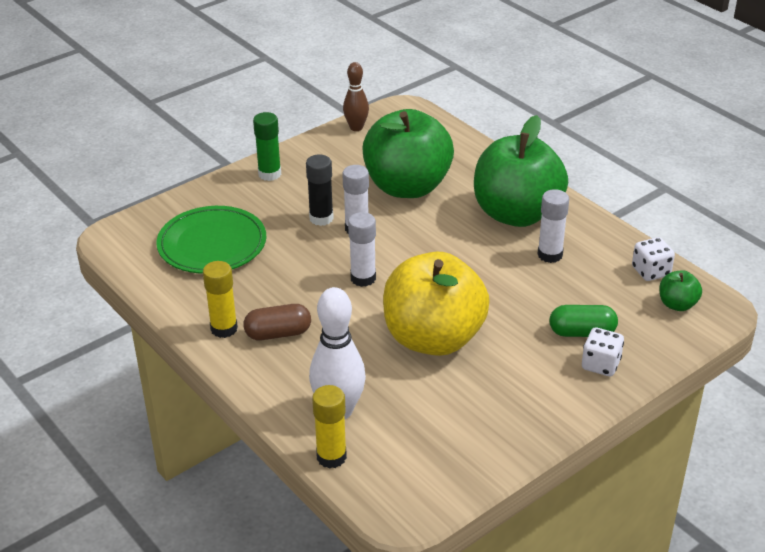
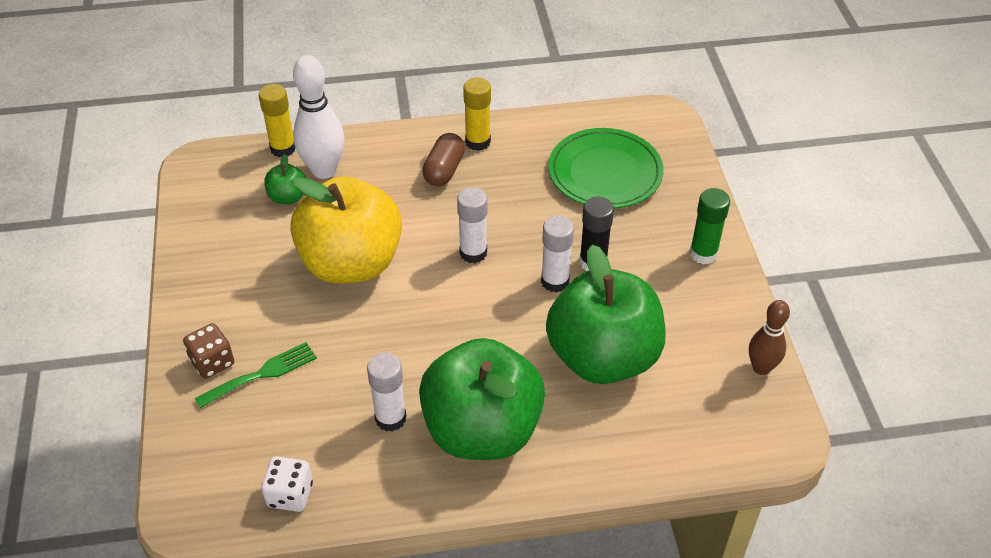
camera: 120 degrees right, 10 degrees up
(582, 332) = (262, 374): green capsule -> green fork
(600, 364) = (212, 362): white dice -> brown dice
(677, 304) = (224, 482): green apple -> green apple (288, 197)

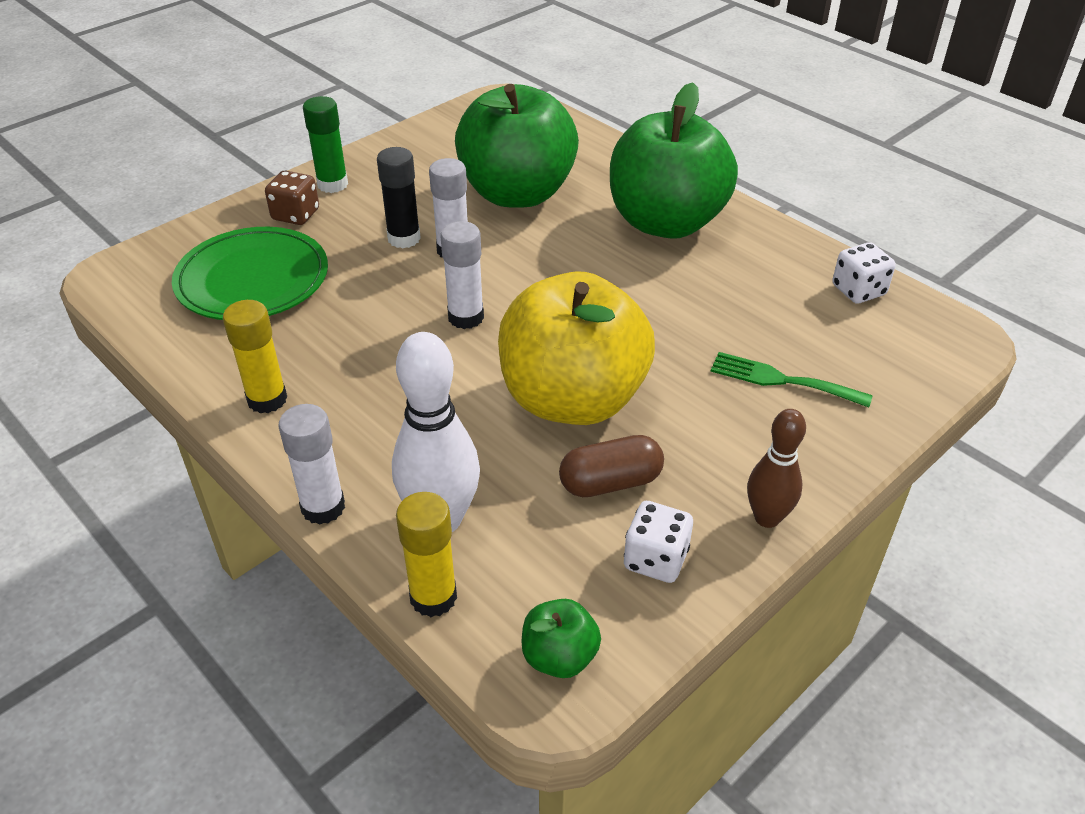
camera: 125 degrees left, 5 degrees down
(212, 362) = (816, 426): brown dice -> brown dice (295, 215)
(215, 232) = (655, 559): none -> white dice
(288, 197) = (524, 525): green apple -> green apple (559, 656)
(390, 418) = (719, 274): white glue stick -> white glue stick (323, 507)
(444, 170) = (347, 403): brown capsule -> brown capsule (610, 482)
(761, 368) = (445, 123): brown bowling pin -> brown bowling pin (767, 518)

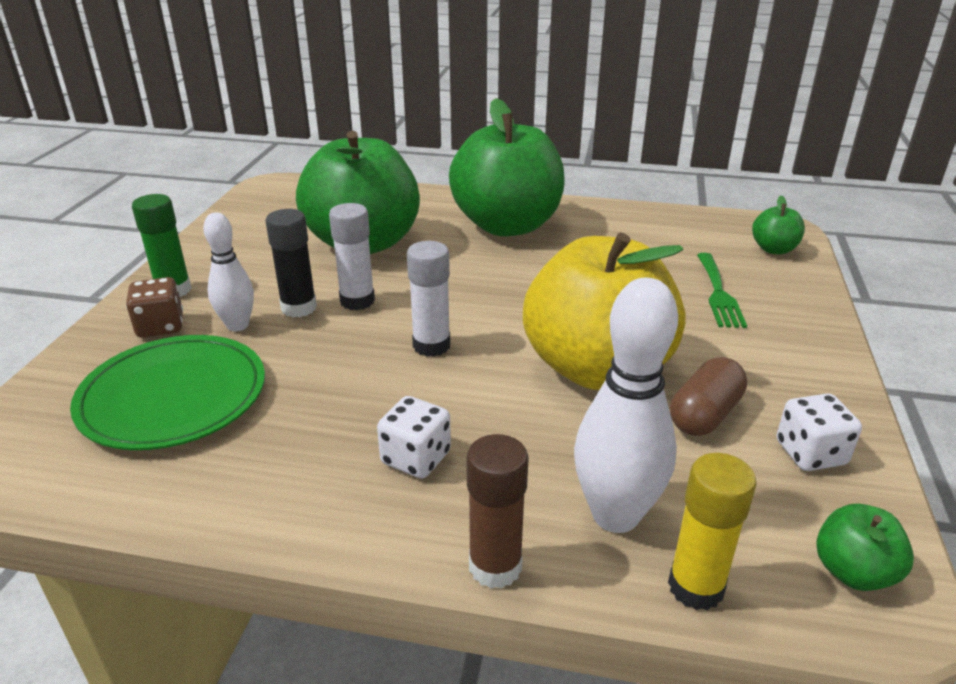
camera: 35 degrees left, 10 degrees down
(267, 399) = (316, 497): yellow glue stick -> none
(323, 507) = (495, 566): white glue stick -> brown glue stick
(346, 236) = (237, 325): none -> white bowling pin
(767, 518) = (835, 385): brown bowling pin -> none
(781, 380) = (718, 293): green fork -> green fork turned 75 degrees counterclockwise
(858, 290) = (688, 223): white dice -> white dice (416, 458)
(913, 358) = (774, 249): none -> green apple

